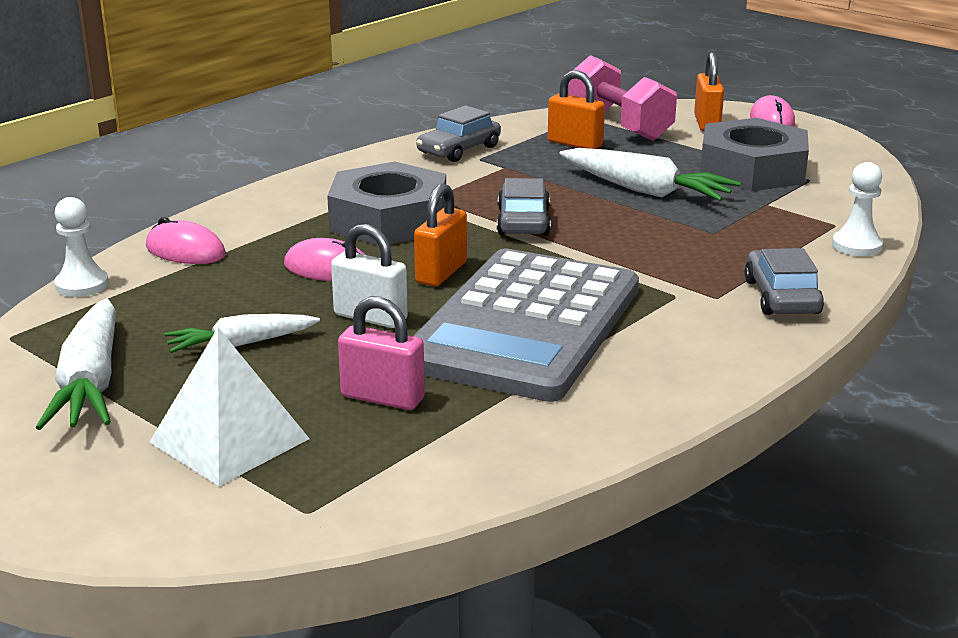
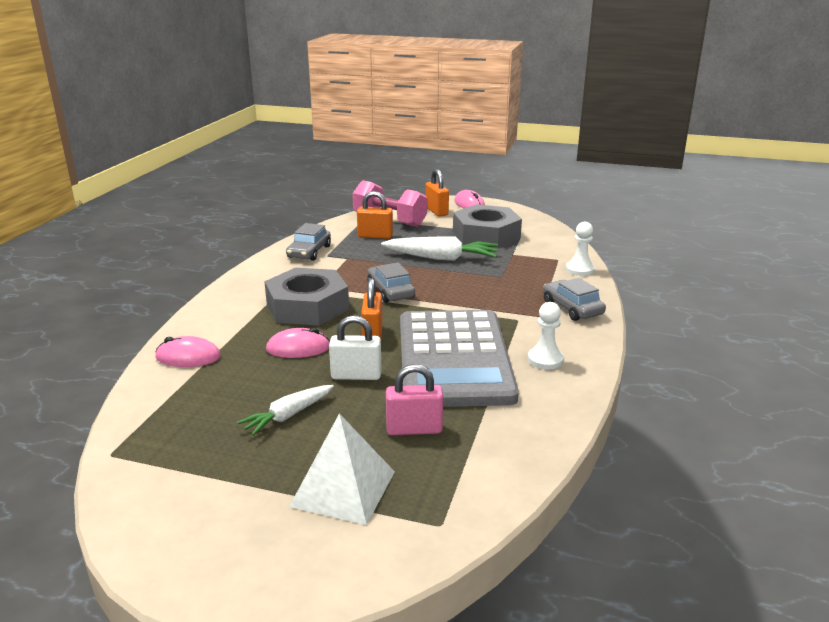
camera: 25 degrees left, 0 degrees up
(82, 285) = (133, 400): white pawn -> white pawn (545, 360)
(90, 383) = (206, 474): white carrot -> none

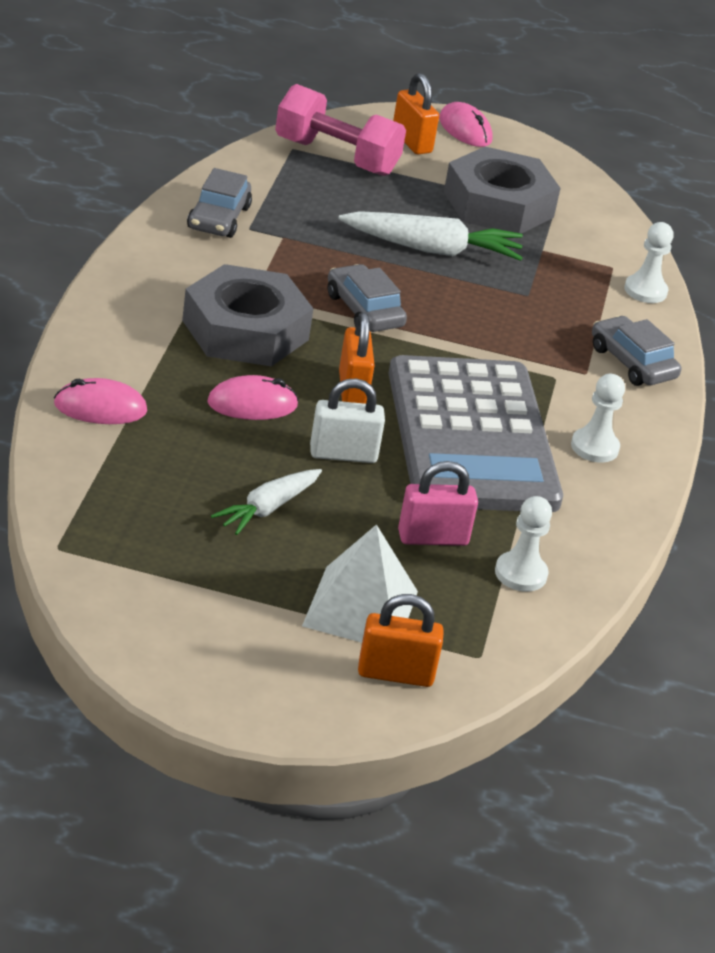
camera: 10 degrees left, 10 degrees up
(375, 236) = (318, 192): orange padlock -> orange padlock (395, 674)
(482, 452) = (520, 574): none -> white pawn

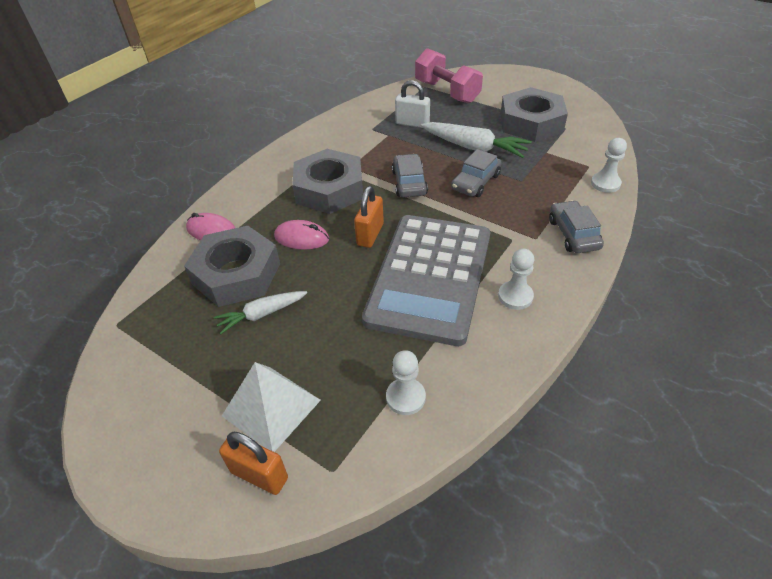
camera: 30 degrees right, 10 degrees up
(189, 462) = (236, 274): none -> grey nut
(218, 218) = (358, 122): grey car -> grey car (475, 182)
(343, 454) = (336, 280): white padlock -> white padlock (412, 123)
(411, 142) = (496, 85): orange padlock -> none
(433, 538) = (358, 355): pink padlock -> none
(465, 129) = (532, 79): pink mouse -> none

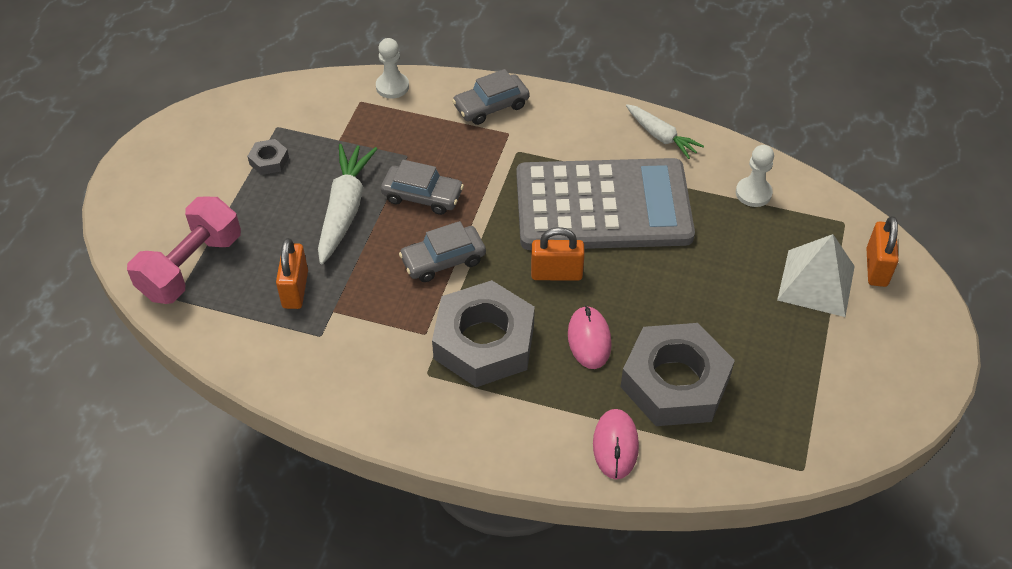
camera: 110 degrees left, 5 degrees up
(262, 314) = (720, 333): white carrot -> white carrot (661, 136)
(412, 123) = (295, 289): white padlock -> orange padlock
(515, 296) = (600, 139): white pawn -> none
(531, 123) = (269, 160): grey nut -> grey nut, size x0.41

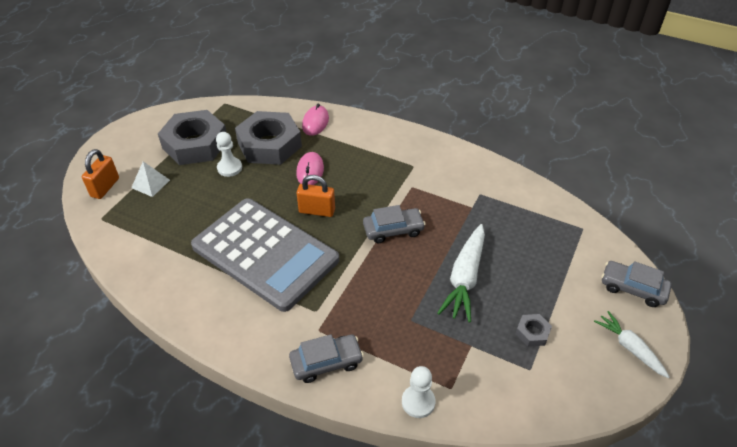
camera: 170 degrees left, 5 degrees down
(191, 267) = (578, 249): pink dumbbell -> none
(295, 289) = (499, 224): orange padlock -> none
(422, 196) = (402, 281): grey car -> grey car (633, 288)
(484, 342) = (375, 177): grey nut -> grey nut (195, 144)
(603, 206) = (265, 253): grey calculator -> grey calculator turned 150 degrees counterclockwise
(661, 136) = (190, 307): white carrot -> white carrot (630, 348)
(753, 193) = (148, 248): white pawn -> white pawn (229, 168)
(816, 283) = (150, 184): white pyramid -> white pyramid, size x0.61

